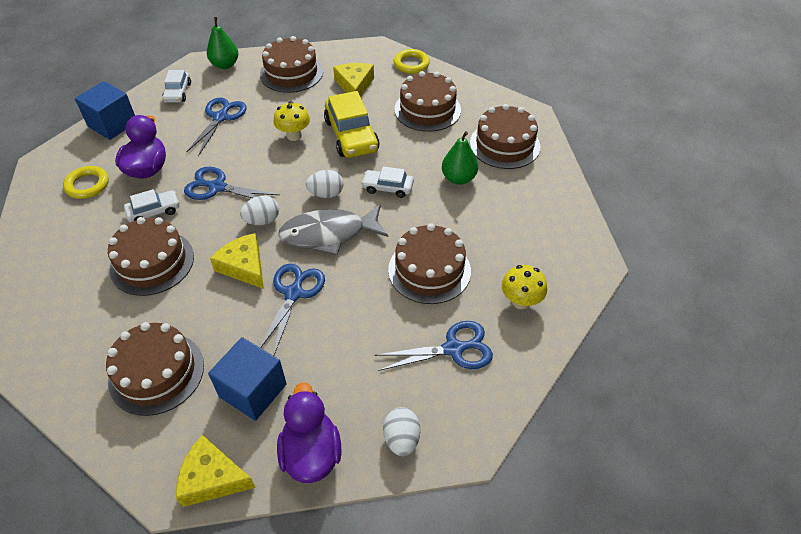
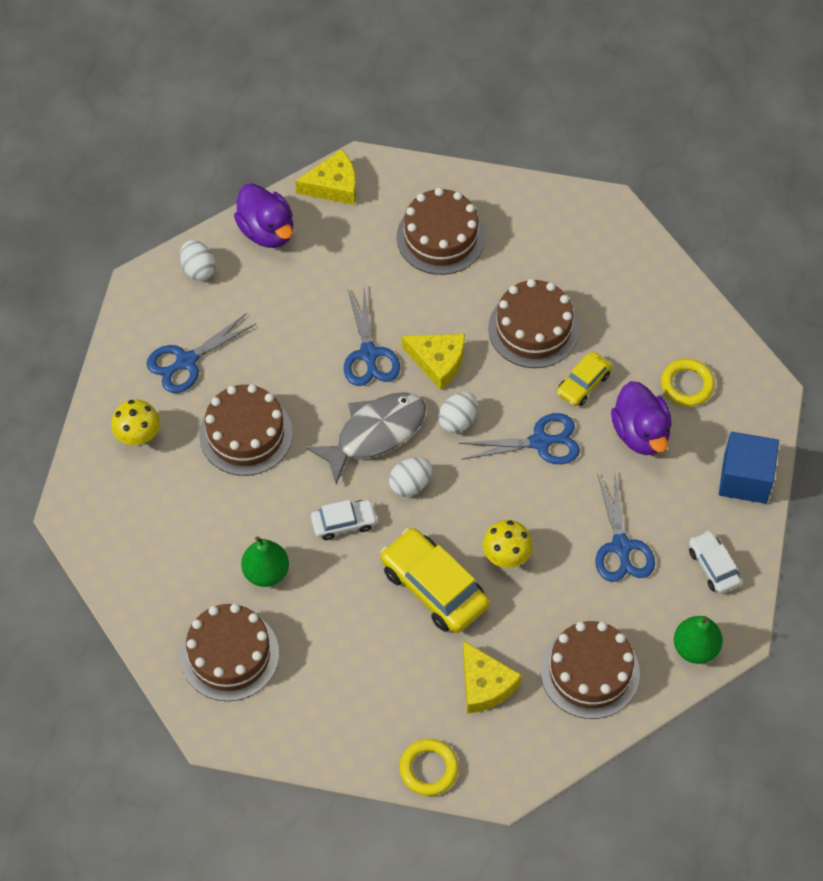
camera: 155 degrees right, 10 degrees up
(154, 211) = (583, 384): white car -> yellow car
(253, 390) = (346, 256): blue cube -> none
(427, 109) = (359, 679): brown cake -> none

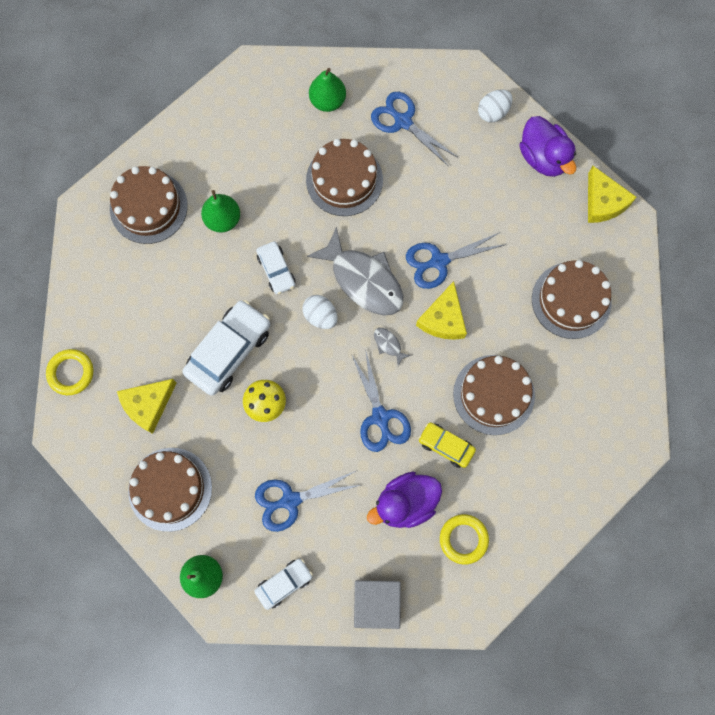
camera: 80 degrees right, 15 degrees up
(138, 436) = (327, 101): yellow mushroom -> green pear
(267, 231) = (543, 157): purple duck -> purple duck turned 75 degrees counterclockwise
(434, 587) = (229, 351): yellow car -> white car
(457, 420) = (388, 345): white egg -> grey fish
(745, 479) = (376, 603): blue cube -> grey cube

